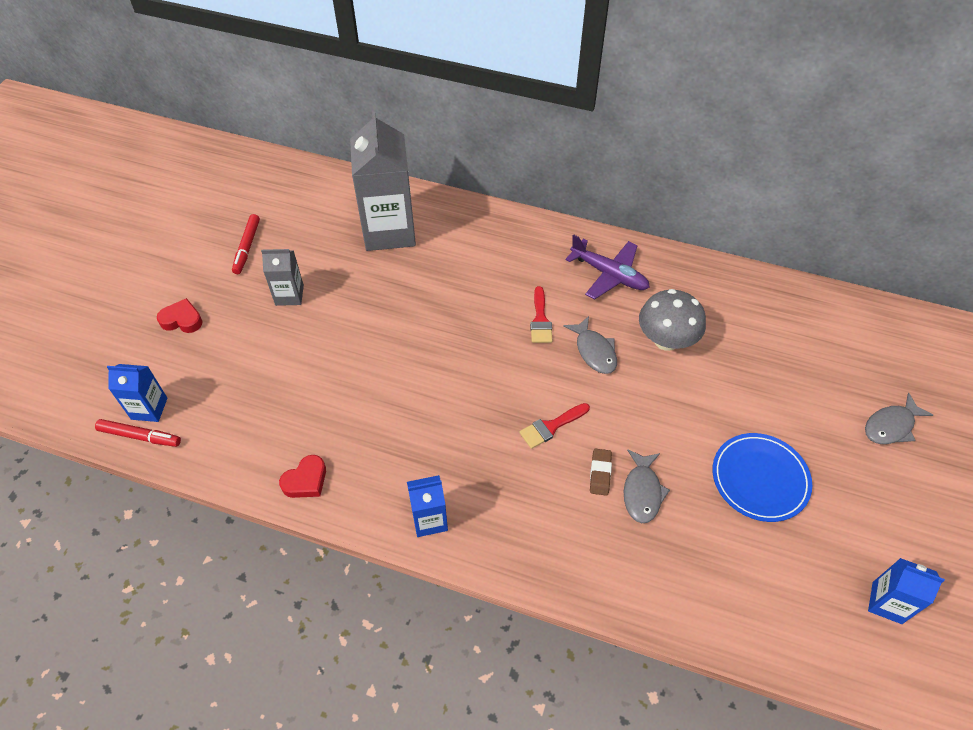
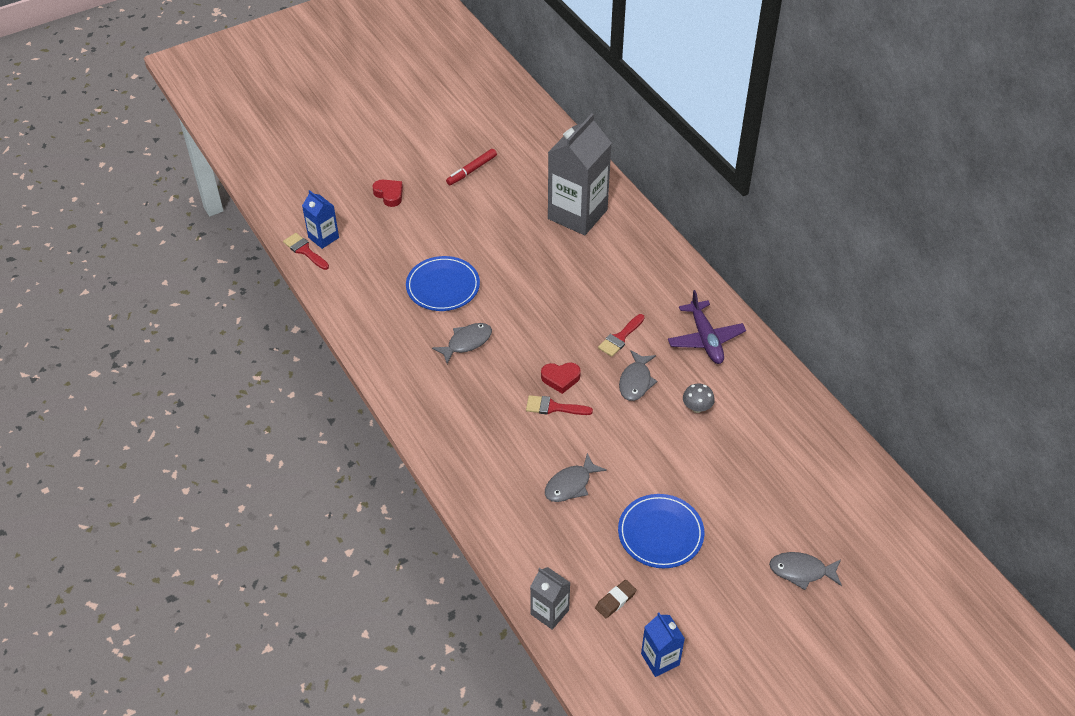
camera: 40 degrees right, 5 degrees down
(140, 436) = (304, 251): red marker -> red brush
(289, 295) = (469, 218): grey carton -> grey carton (549, 612)
(306, 480) = (372, 337): red heart -> red heart (560, 378)
(328, 378) = (443, 286): none -> blue plate
(407, 419) = (466, 342): none -> grey fish
(429, 520) = (422, 408): blue carton -> none
(600, 473) = (555, 455): brown eraser -> brown eraser (615, 601)
(666, 340) = (697, 408): grey mushroom -> grey mushroom, size x0.53

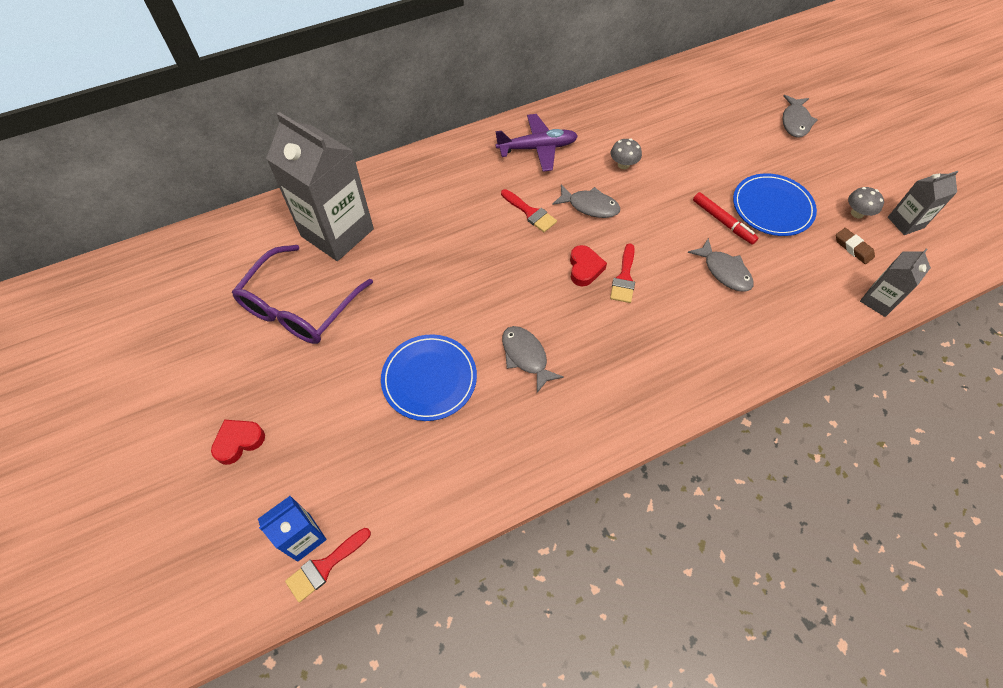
camera: 85 degrees left, 10 degrees up
(471, 170) = (224, 336): red marker -> red marker (723, 222)
(501, 205) = (299, 307): none -> purple glasses
(660, 659) = (905, 222): blue carton -> grey carton
(665, 613) = (857, 213): none -> grey mushroom

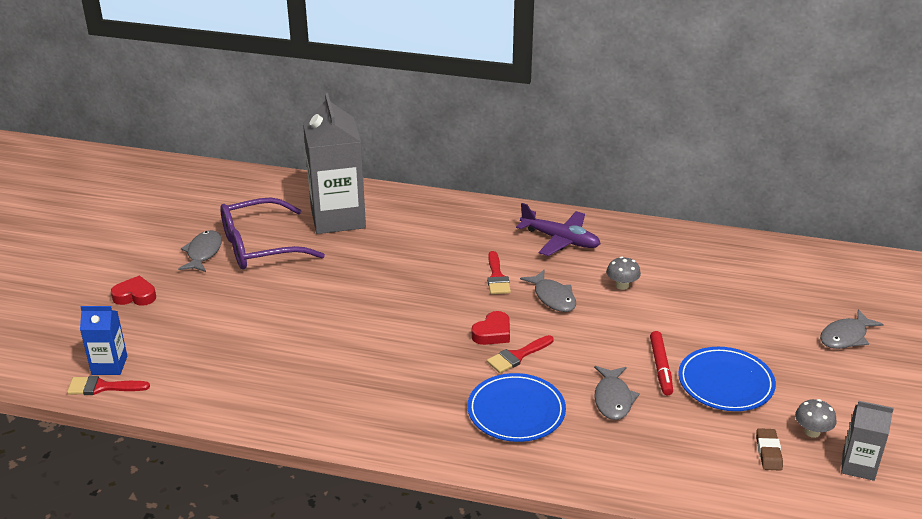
camera: 40 degrees right, 25 degrees down
(429, 379) = (290, 332): blue plate -> blue plate (516, 411)
(526, 356) = (374, 359): grey fish -> grey fish (203, 253)
(878, 301) = (738, 500): grey carton -> none

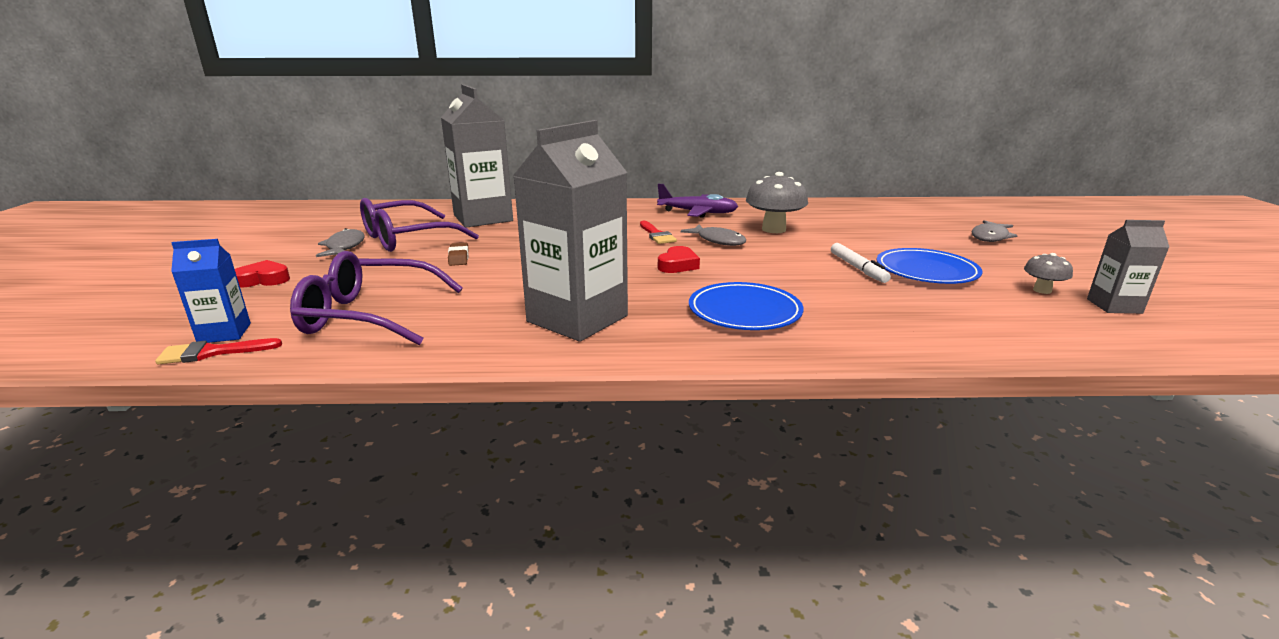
camera: 15 degrees left, 10 degrees down
(214, 362) = (369, 315): none -> purple glasses
(374, 396) = (577, 319): none -> grey carton
(517, 356) = (714, 276): red brush -> none
(613, 399) = (835, 292): grey fish -> none
(622, 285) = (773, 229): grey mushroom -> grey mushroom, size x1.88
(660, 367) = (857, 268): red marker -> white marker
(768, 452) = (1023, 308): brown eraser -> brown eraser (458, 257)

